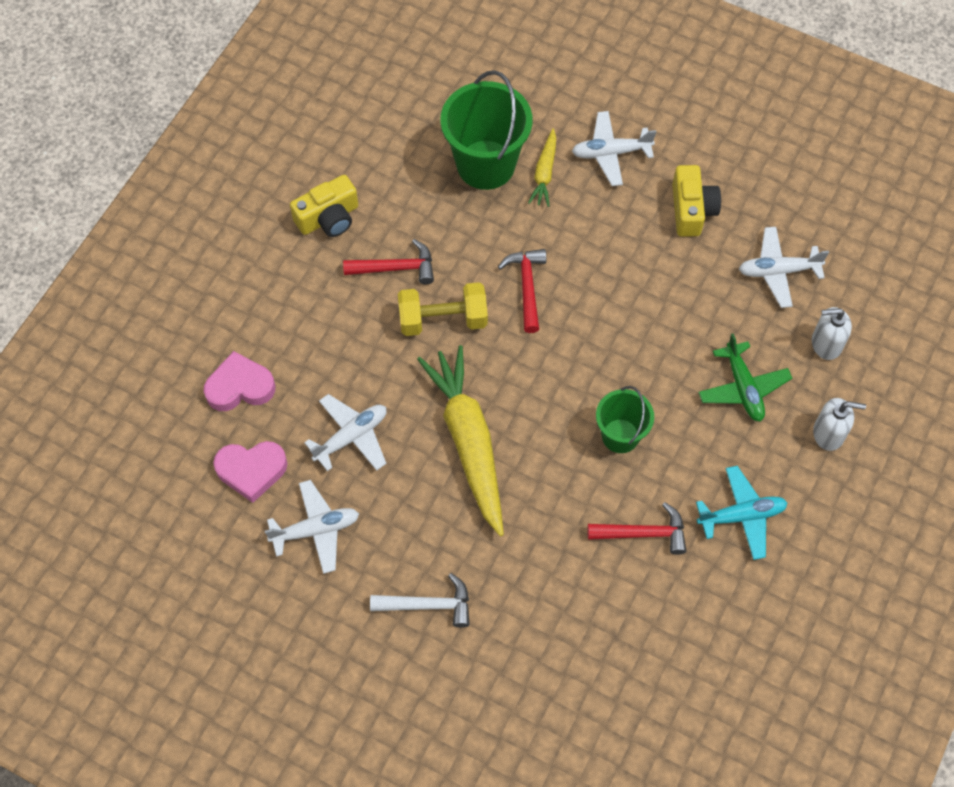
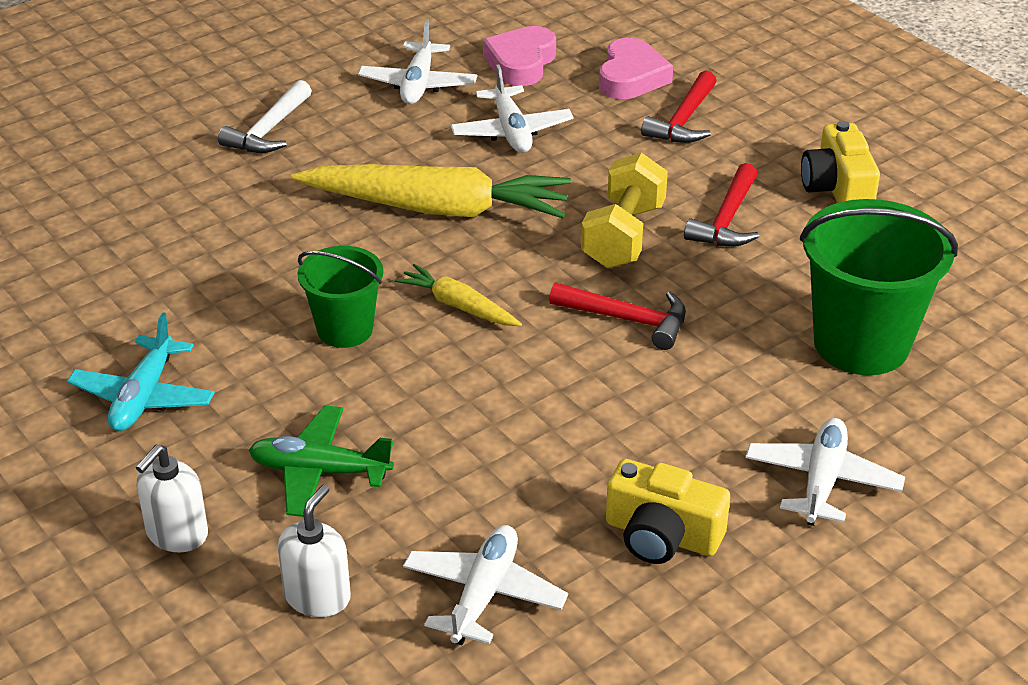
camera: 115 degrees right, 25 degrees down
(544, 173) = (817, 397): yellow carrot -> yellow carrot (458, 306)
(644, 533) = (201, 305): red hammer -> red hammer (684, 121)

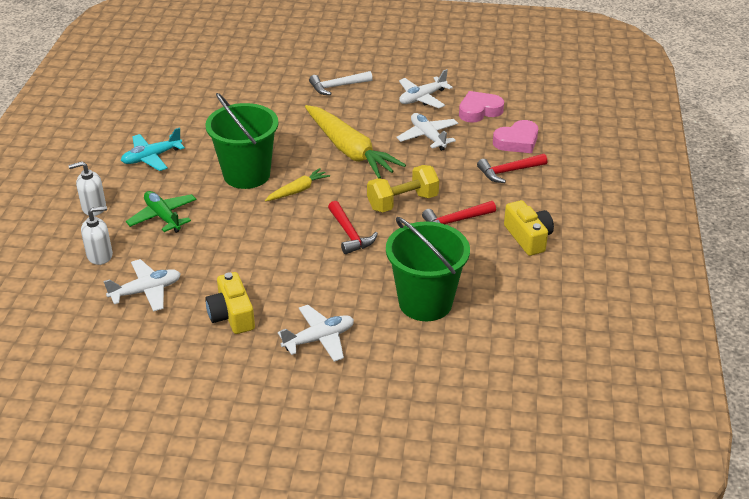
camera: 45 degrees right, 0 degrees up
(345, 330) = (246, 175): green bucket -> green bucket, size x1.70
(458, 306) = (298, 190): yellow carrot -> yellow carrot turned 60 degrees clockwise
(511, 131) = (428, 136): white plane -> white plane turned 120 degrees clockwise
(837, 188) = (528, 237): yellow camera -> yellow camera turned 120 degrees clockwise

